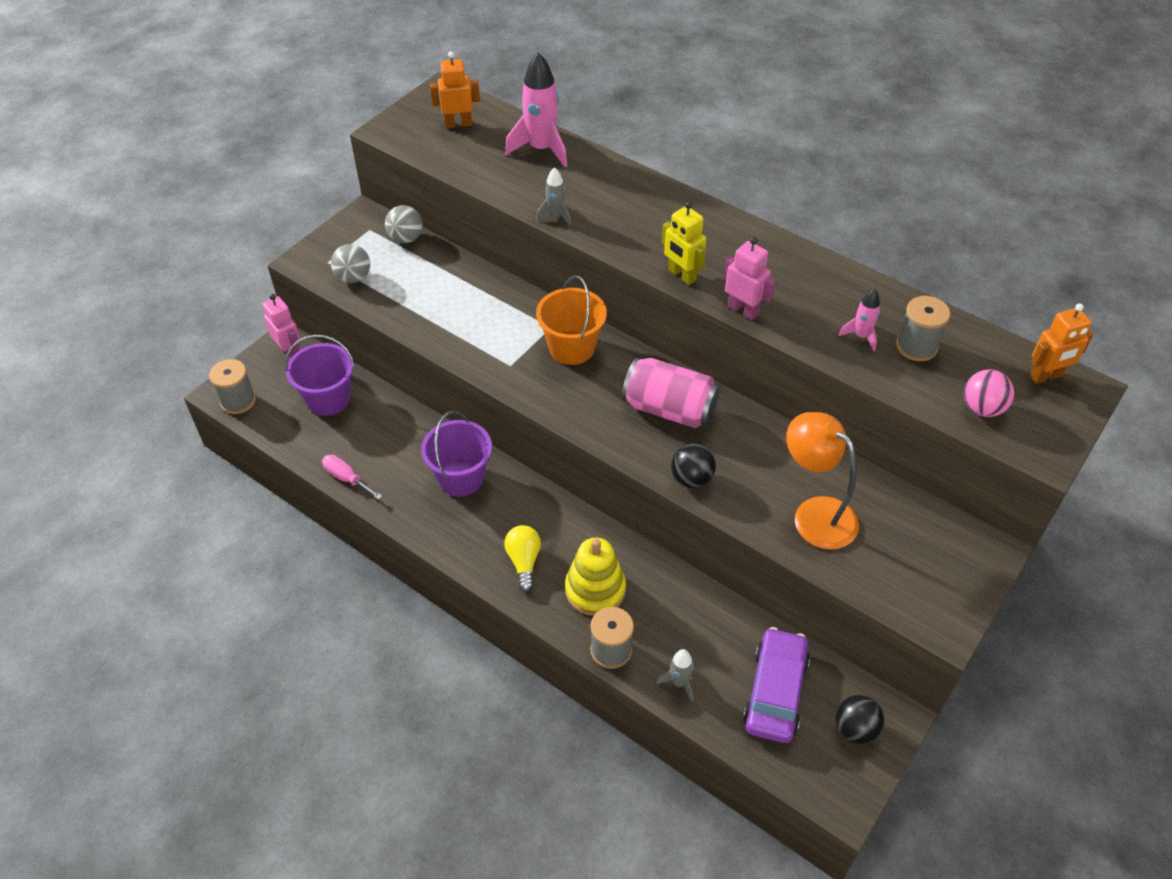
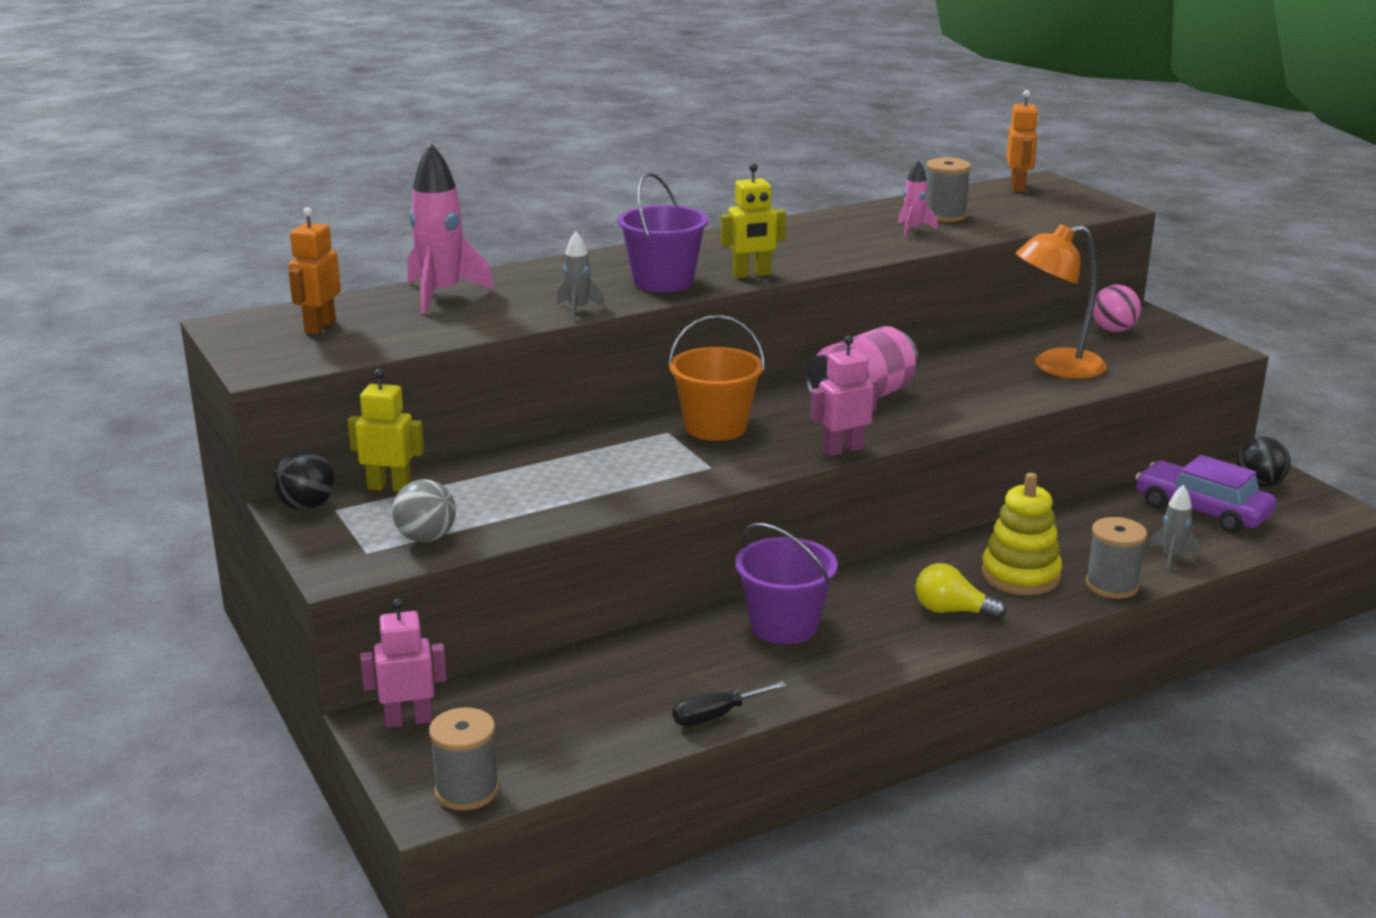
camera: 65 degrees left, 25 degrees down
(328, 399) = (544, 702): purple bucket -> purple bucket (663, 281)
(346, 478) = (716, 716): pink screwdriver -> black screwdriver
(406, 238) = (390, 487): grey ball -> yellow robot
(691, 479) = (971, 409): black ball -> black ball (306, 506)
(743, 310) = (832, 262): pink robot -> pink robot (843, 449)
(982, 408) = (1041, 212): pink ball -> pink ball (1113, 330)

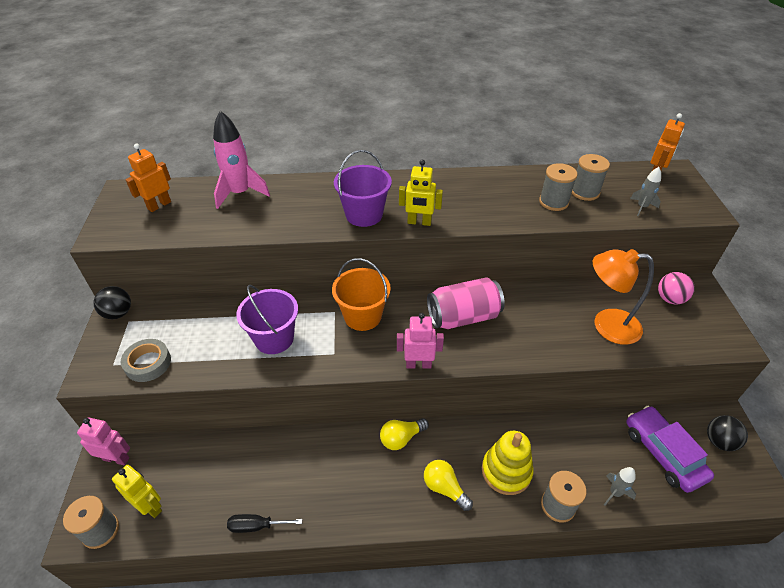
camera: 25 degrees right, 20 degrees up
(390, 487) = (166, 311): yellow robot -> yellow robot (150, 506)
(426, 538) = (148, 363): grey ball -> grey tape
(578, 309) = (296, 229): grey rocket -> grey rocket (642, 207)
(784, 625) = (343, 460): purple bucket -> purple bucket (274, 338)
(848, 584) = (401, 438): none -> yellow light bulb
(913, 229) = (553, 202): pink rocket -> grey spool

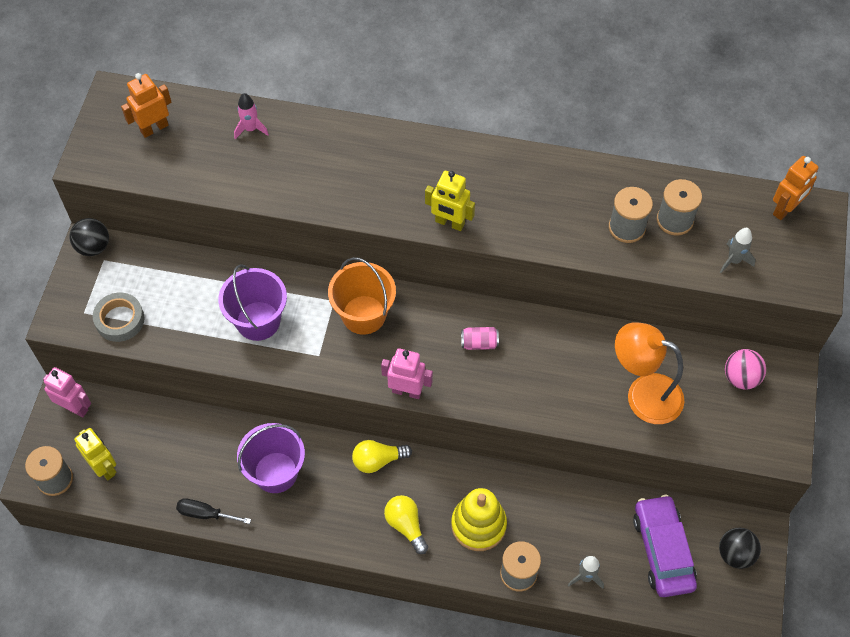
camera: 15 degrees right, 15 degrees up
(240, 193) = (251, 129): pink rocket -> pink rocket, size x0.52
(364, 215) = (388, 196): purple bucket -> purple bucket (276, 472)
(463, 317) = (479, 343): pink can -> pink can, size x0.45

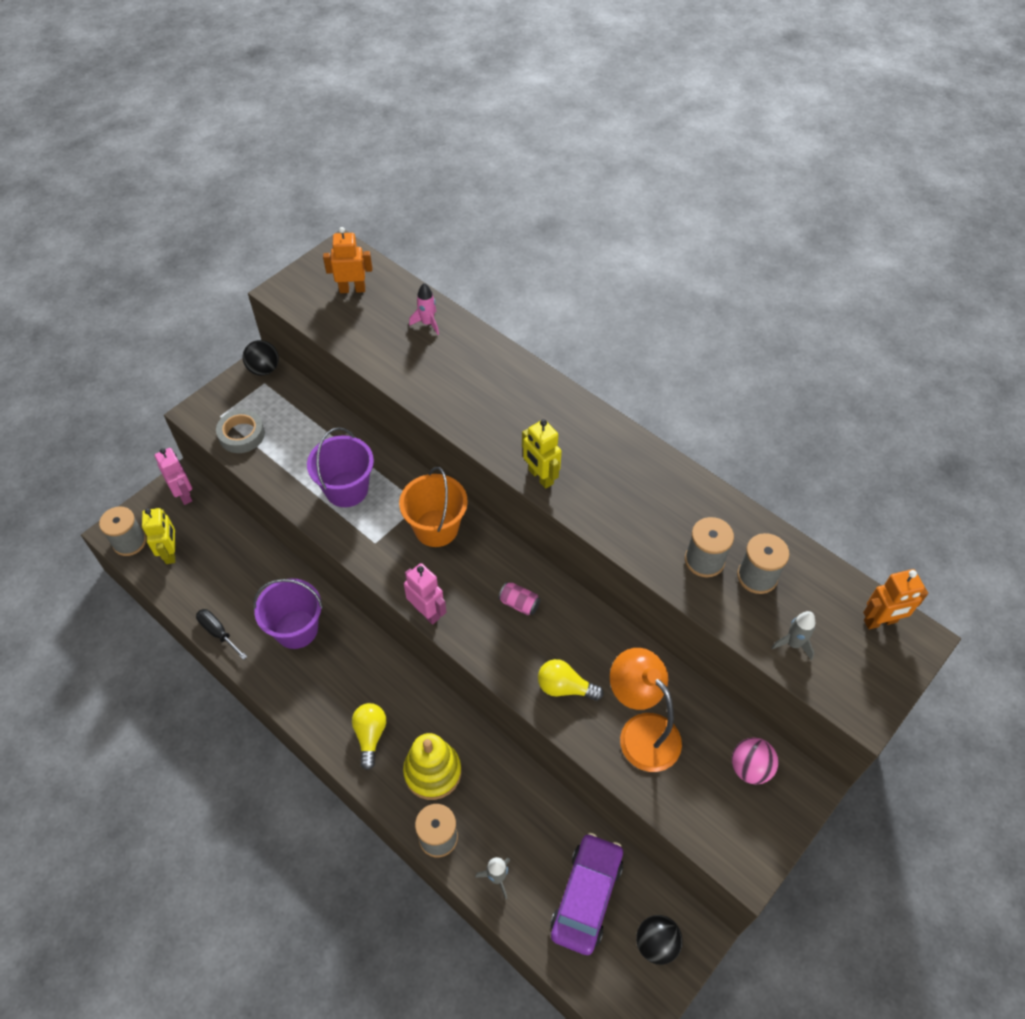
camera: 30 degrees right, 5 degrees down
(378, 460) = (385, 665): yellow light bulb -> yellow light bulb (565, 687)

